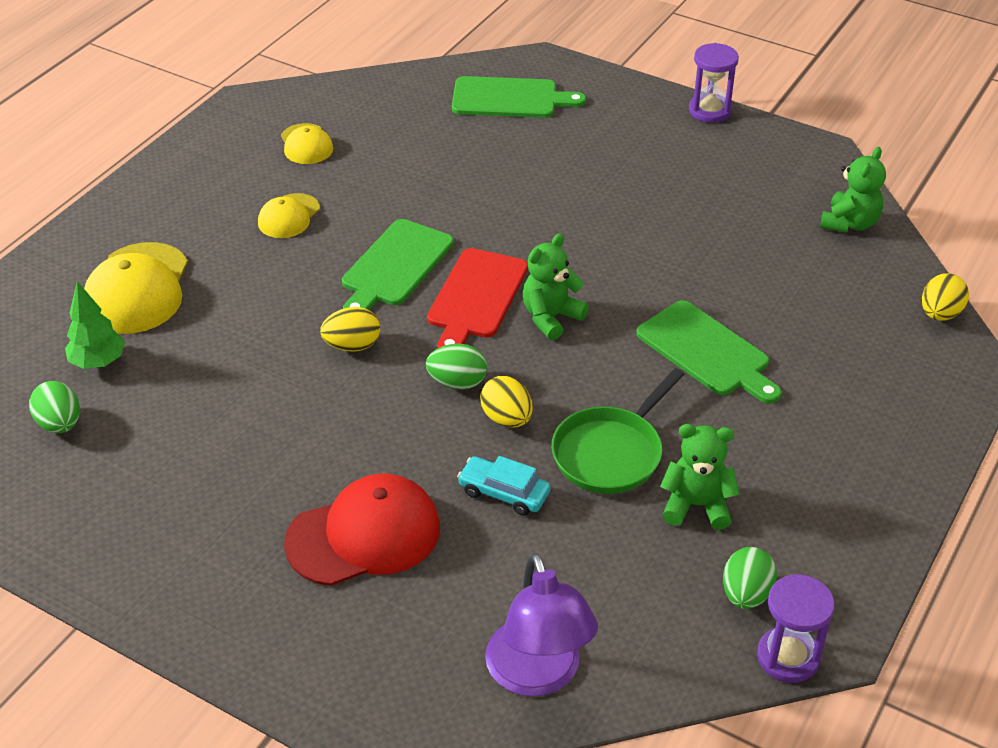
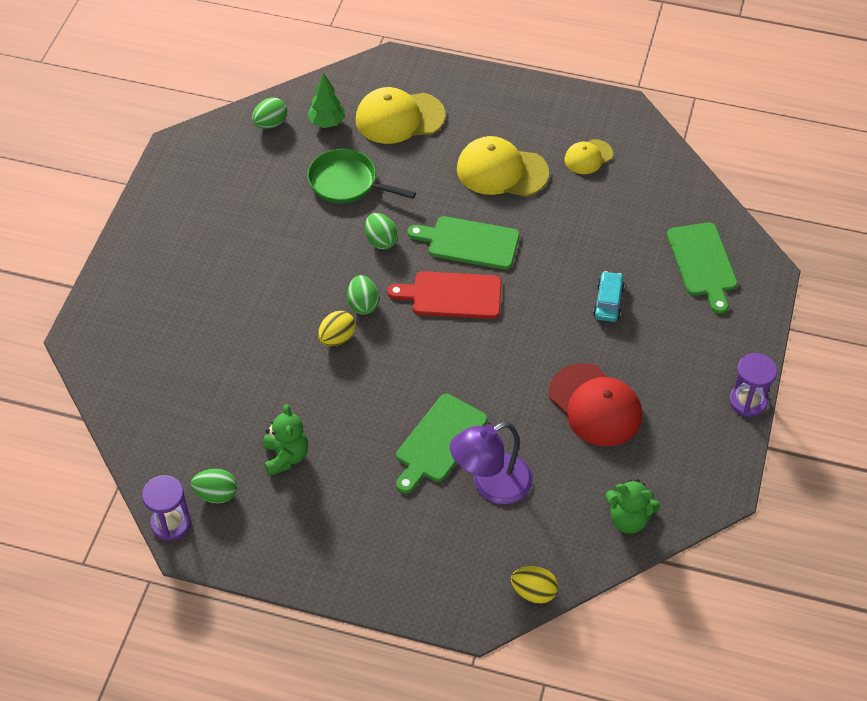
camera: 75 degrees right, 10 degrees up
(288, 216) = (501, 171): yellow cap -> yellow cap, size x1.78
(352, 346) = (381, 241): yellow egg -> green egg
(364, 535) = (219, 289): red cap -> red cap (595, 405)
(504, 493) = (271, 351): turquoise car -> turquoise car (608, 302)
(538, 675) = (132, 397): purple lamp -> purple lamp (491, 485)
(551, 317) = (445, 342): green teddy bear -> none
(611, 453) = (321, 401): green pan -> green pan (347, 182)

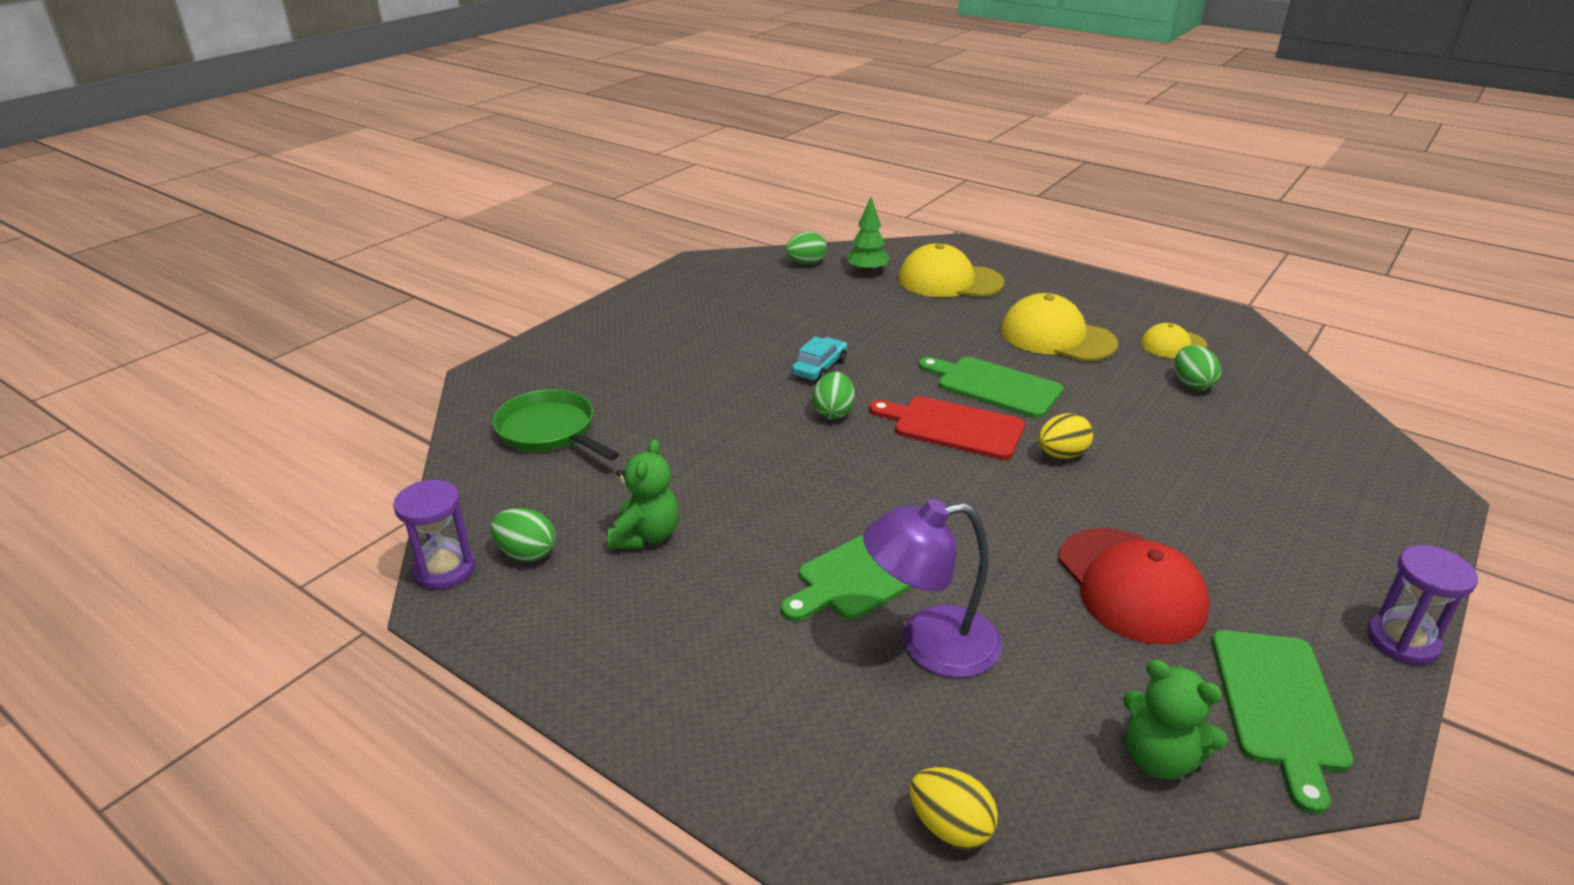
camera: 20 degrees right, 20 degrees down
(337, 338) = (783, 435): yellow egg -> yellow egg (1061, 455)
(347, 182) = (866, 315): green pan -> green pan (550, 431)
(381, 241) = (883, 365): green egg -> green egg (1192, 384)
(608, 302) = (1174, 476): turquoise car -> turquoise car (819, 368)
(703, 263) = (1327, 465): green cutting board -> green cutting board (1279, 706)

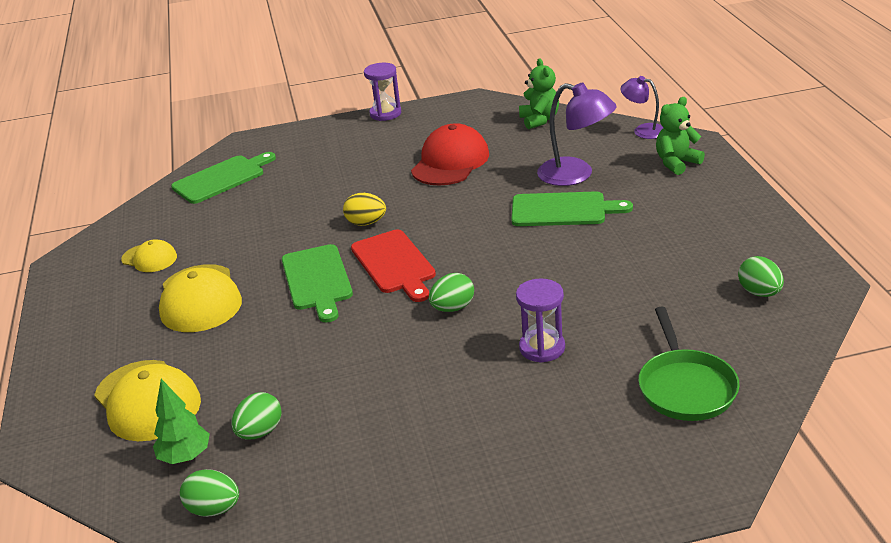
camera: 135 degrees left, 0 degrees up
(444, 570) = (822, 303): purple hourglass -> purple hourglass (542, 348)
(646, 536) = (672, 274): green teddy bear -> green teddy bear (676, 163)
(819, 368) = (406, 353): turquoise car -> none
(949, 828) = (643, 130): yellow egg -> purple lamp
(1192, 384) = (207, 229): green egg -> green egg (260, 432)
(1279, 706) = (469, 116): green cutting board -> green cutting board (222, 178)

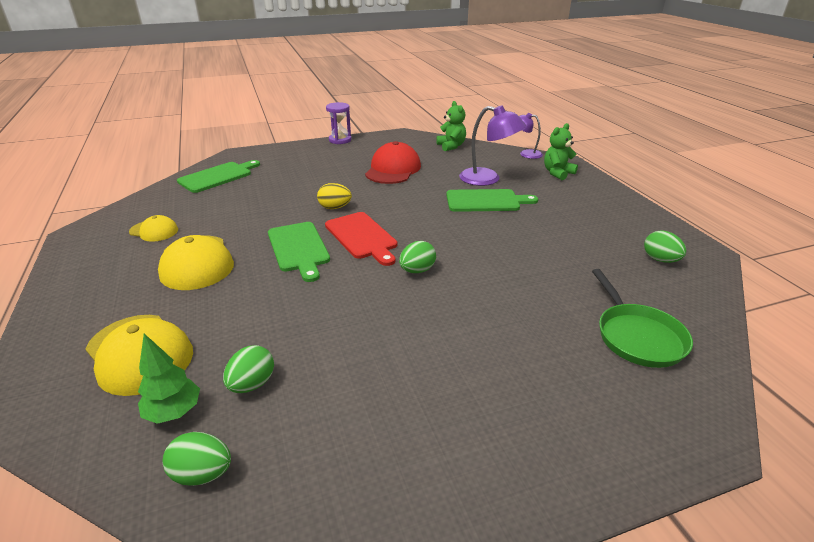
camera: 10 degrees left, 0 degrees up
(542, 348) = (501, 303): purple hourglass -> none

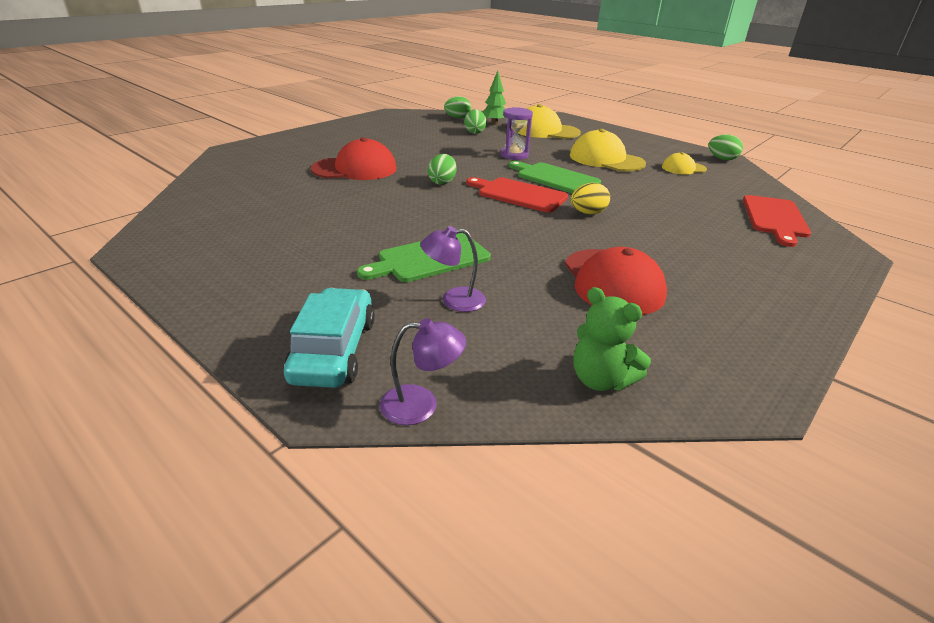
camera: 150 degrees right, 0 degrees up
(218, 176) = (775, 218): green cutting board -> red cutting board
(340, 140) = (811, 330): purple hourglass -> purple hourglass (514, 155)
(488, 179) = (454, 300): purple lamp -> purple lamp, size x0.61
(504, 321) = (355, 169): none -> red cap
(557, 173) = (334, 350): green teddy bear -> turquoise car
(637, 336) = (254, 177): green pan -> none
(660, 260) = (203, 231): green egg -> green egg (722, 159)

